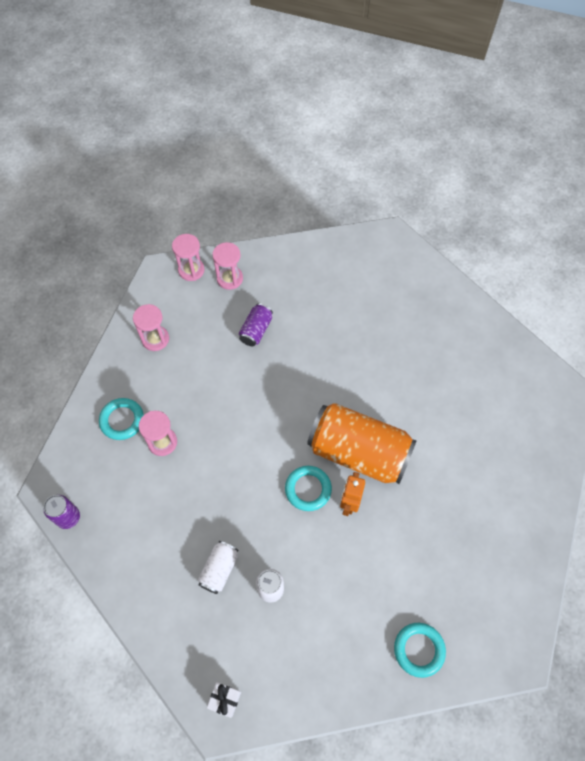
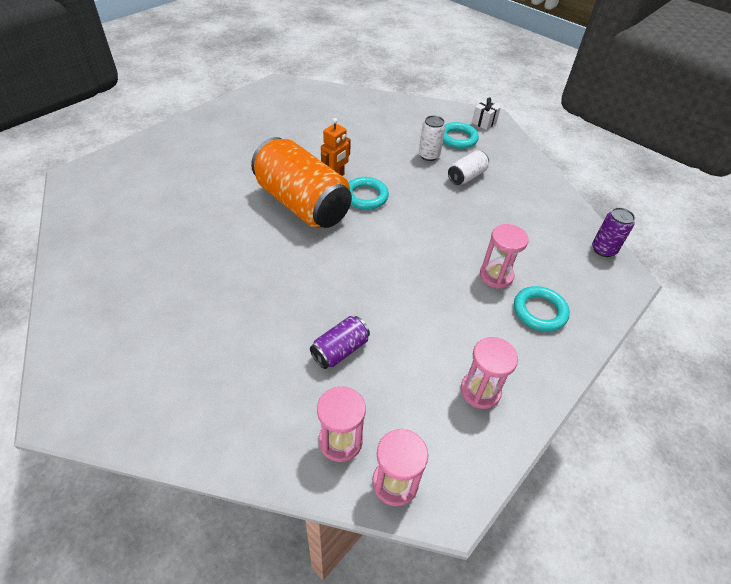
camera: 160 degrees left, 15 degrees down
(419, 650) = (339, 103): turquoise ring -> turquoise ring (457, 138)

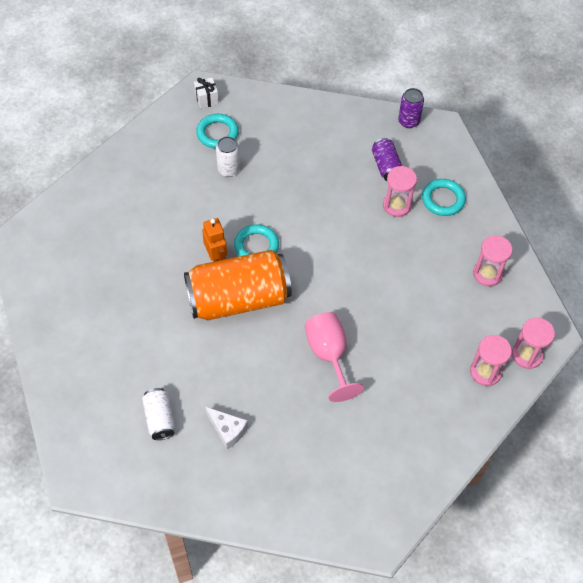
camera: 60 degrees left, 10 degrees up
(157, 243) = (227, 430): none -> white cheese
(278, 285) = (329, 355): none -> pink goblet
(340, 350) = (414, 340): purple can -> purple can (386, 166)
(466, 177) = (275, 158): white can -> white can (159, 419)

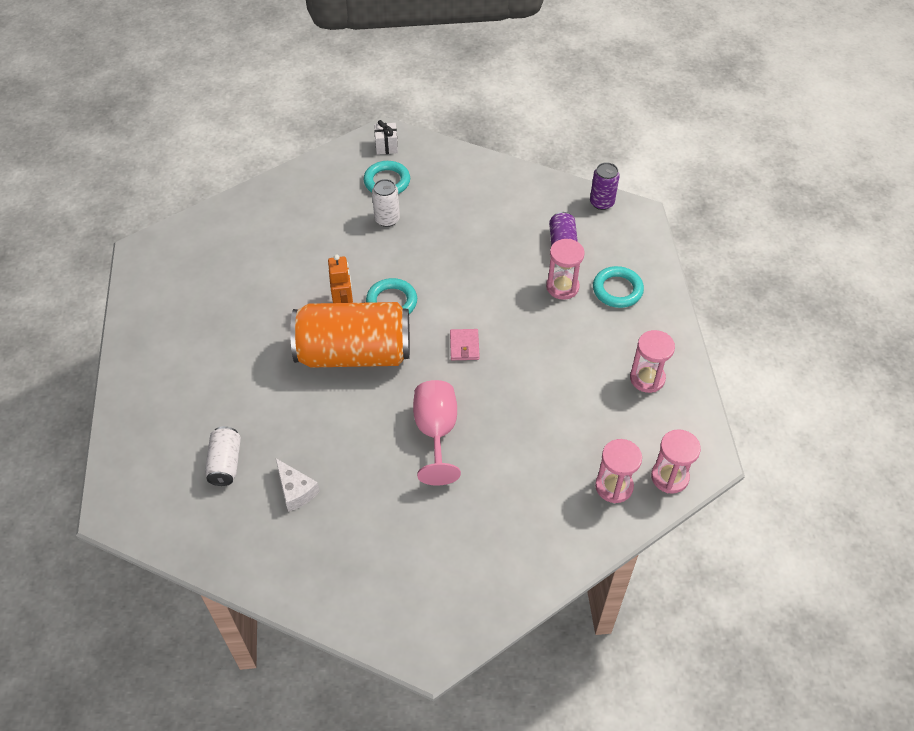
camera: 15 degrees right, 5 degrees down
(330, 274) = (464, 346): none -> pink wallet

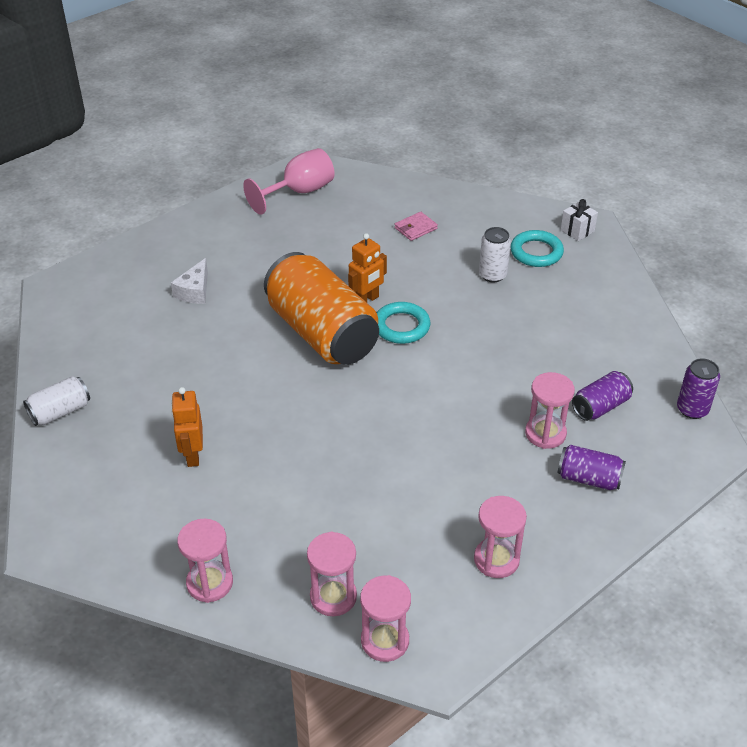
camera: 55 degrees right, 10 degrees down
(225, 463) = (144, 319): white can -> white can (60, 412)
(296, 491) = (149, 373): white cheese -> white cheese (194, 291)
(414, 505) = (192, 455): none -> orange robot
(436, 432) = (284, 430): pink goblet -> pink goblet (299, 192)
(464, 346) = (399, 399): pink wallet -> pink wallet (415, 228)
(549, 556) = (210, 583): none -> pink hourglass
(617, 290) = (588, 478): turquoise ring -> purple can

